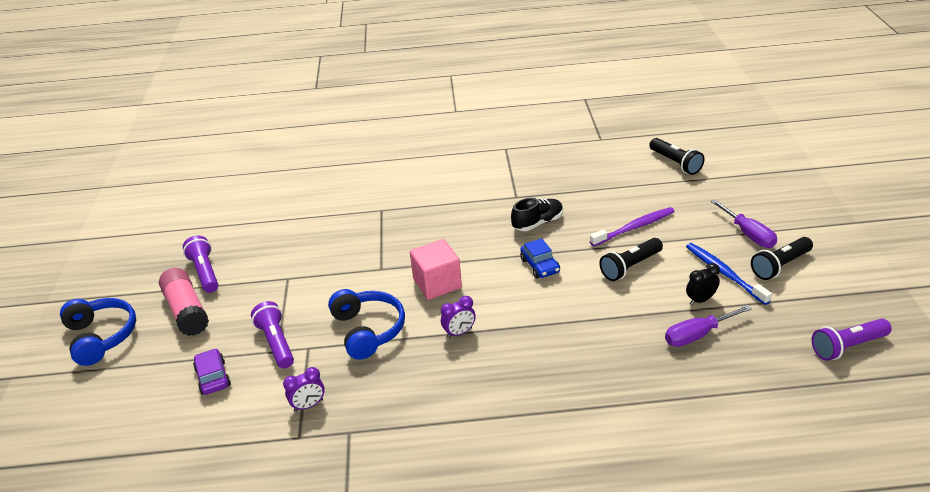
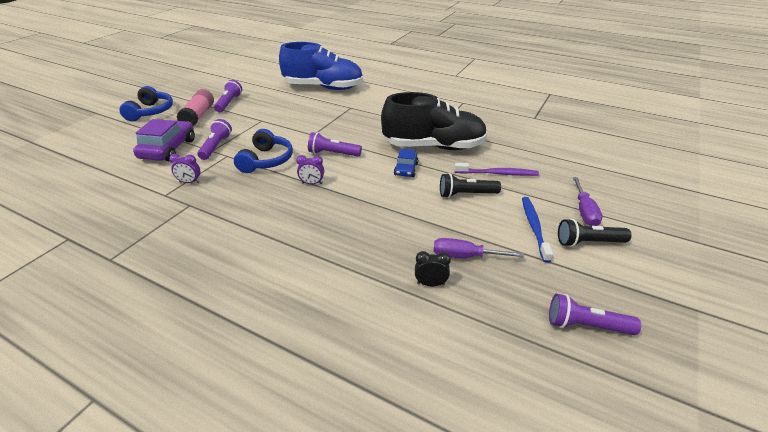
camera: 30 degrees right, 0 degrees up
(213, 377) = (168, 149): purple car -> purple car, size x1.82
(309, 194) = (323, 87): none -> blue shoe
(437, 283) = (333, 154): pink cube -> purple flashlight
(537, 223) = (434, 147): black shoe -> black shoe, size x2.24
(675, 163) = (575, 148): black flashlight -> none
(700, 300) = (494, 236): black clock -> black clock (430, 284)

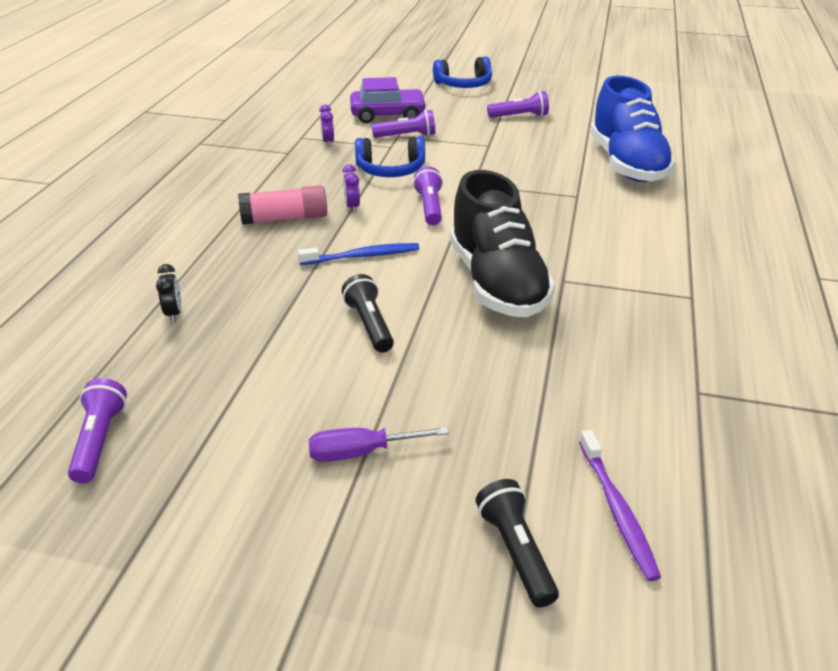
camera: 75 degrees right, 0 degrees up
(198, 116) = (472, 109): pink glue stick -> pink glue stick (285, 218)
(406, 169) = (416, 266): blue car -> none
(465, 256) = (226, 334): purple screwdriver -> none
(498, 173) = (443, 352): purple toothbrush -> purple toothbrush (617, 511)
(534, 227) = (302, 394): blue toothbrush -> blue toothbrush (363, 256)
(588, 242) = (275, 452): black flashlight -> black flashlight (516, 551)

